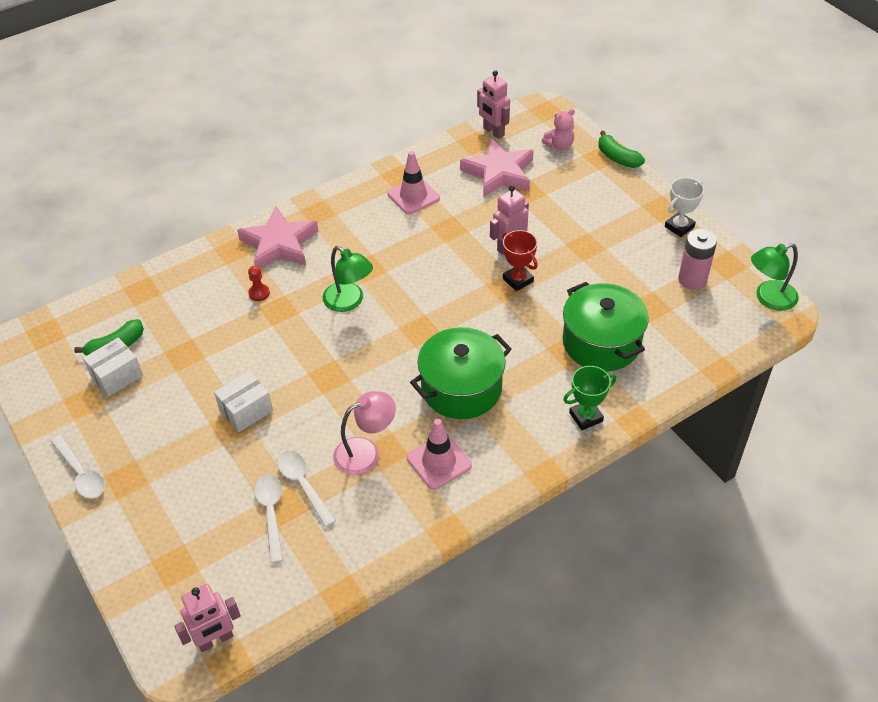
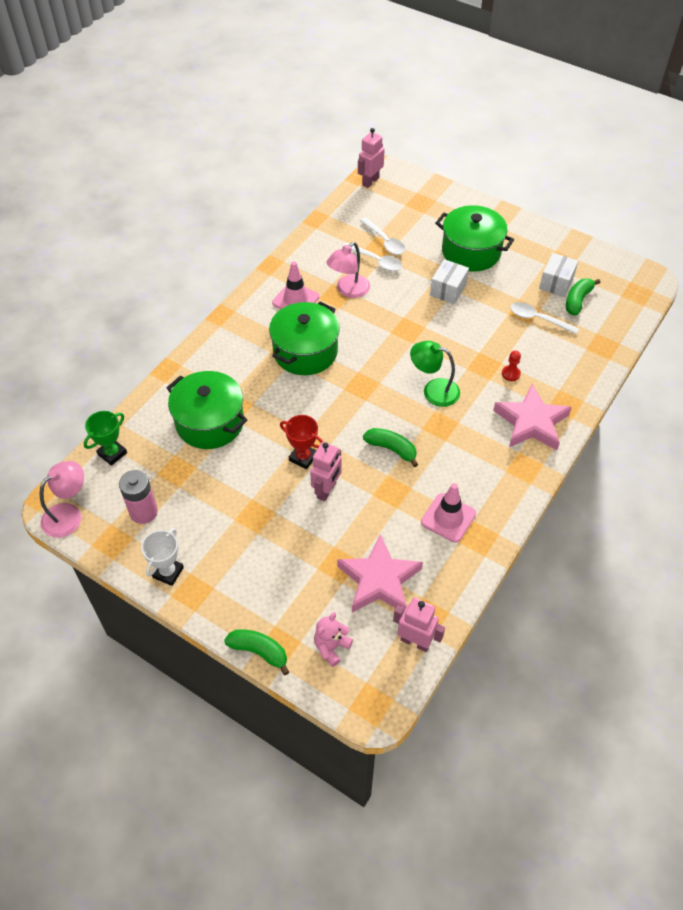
camera: 155 degrees right, 5 degrees up
(81, 473) = (519, 225): white spoon -> white spoon (538, 319)
(175, 455) = (471, 252): none -> green pot
(427, 262) = (391, 449): none -> green banana
(586, 417) = (203, 360): green trophy -> green trophy (112, 453)
(769, 298) = (68, 514): green lamp -> pink lamp

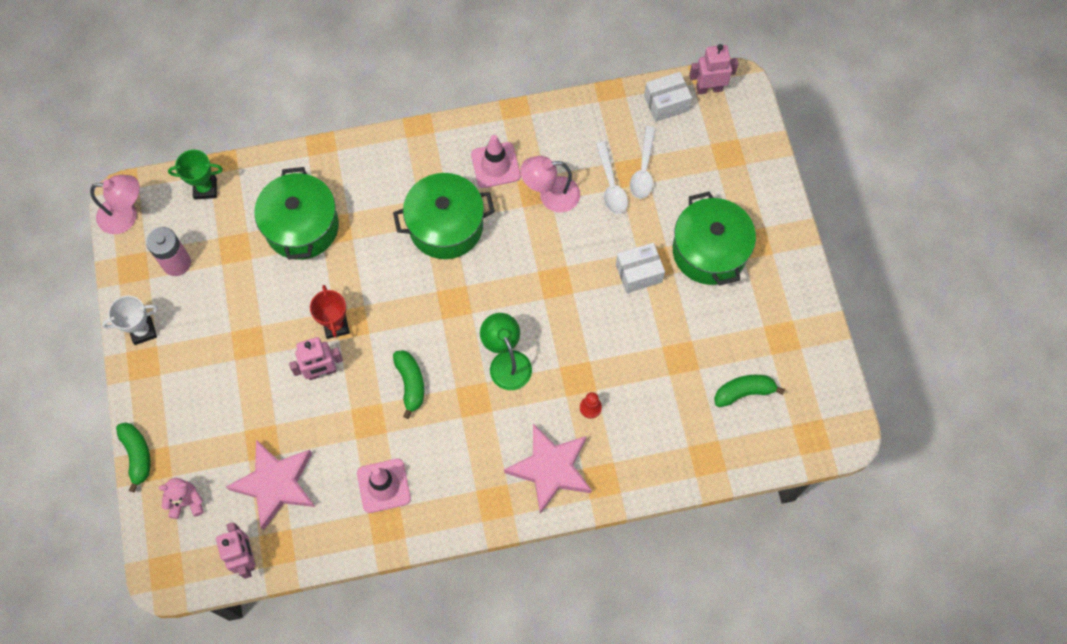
camera: 45 degrees right, 15 degrees up
(538, 319) = (682, 377): white spoon -> none
(556, 283) = (747, 355): white box -> white box (666, 103)

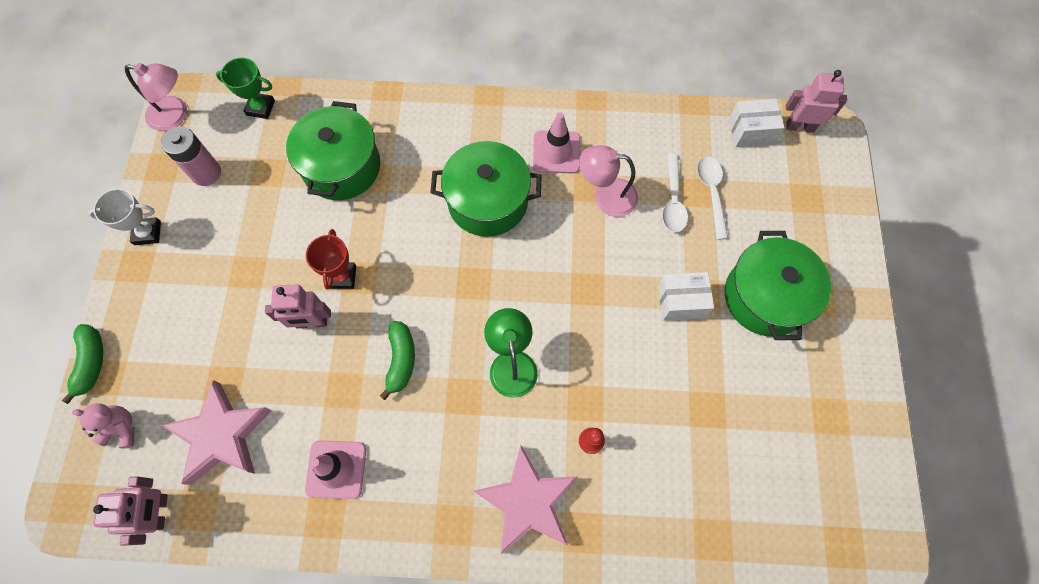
camera: 15 degrees right, 0 degrees up
(643, 170) = (711, 193): white spoon -> white spoon turned 150 degrees clockwise
(743, 392) = (773, 470): green banana -> none

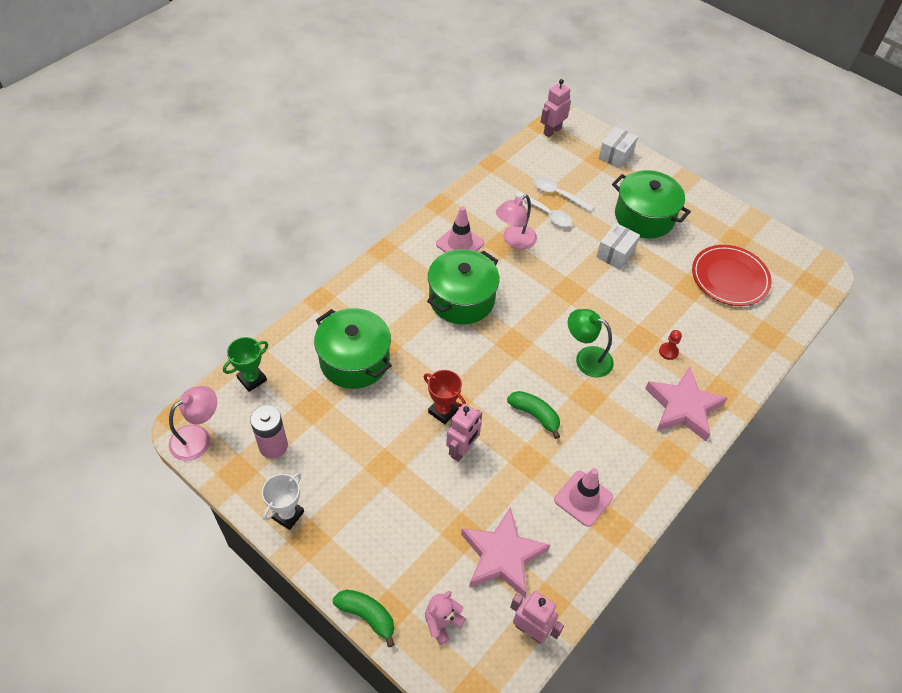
camera: 55 degrees left, 15 degrees down
(750, 131) = (534, 152): white box -> white box (615, 156)
(762, 445) = (730, 278): none -> red plate

